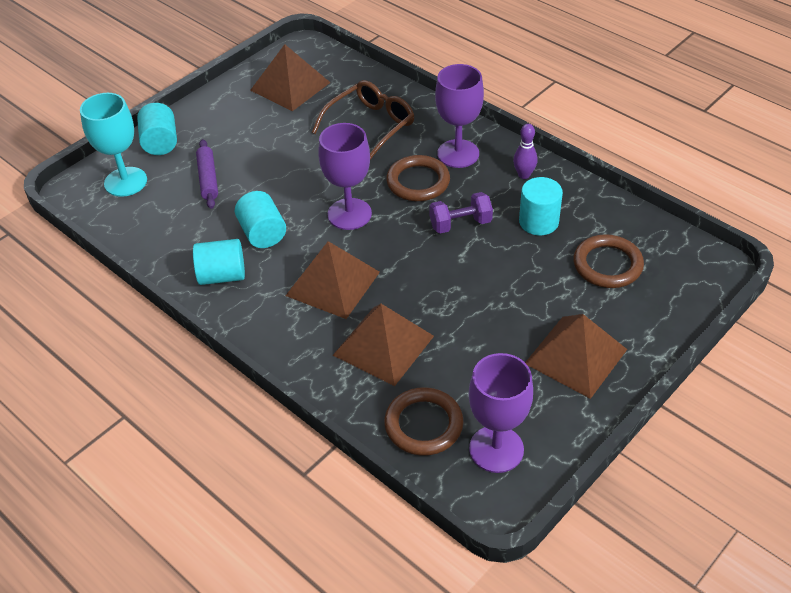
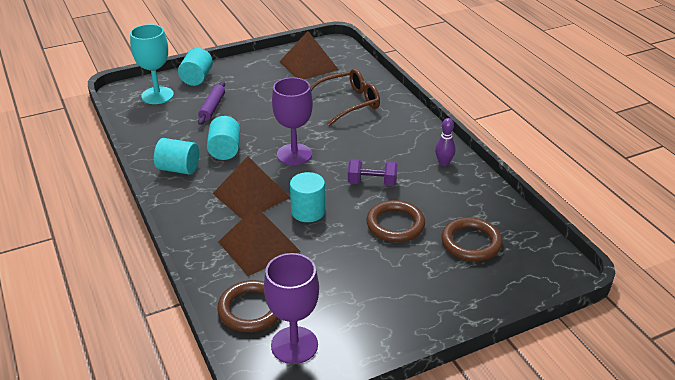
camera: 20 degrees right, 10 degrees down
(418, 182) = (359, 147): brown ring -> brown ring (395, 224)
(458, 154) = (401, 136): purple goblet -> none
(538, 222) = (434, 198): turquoise cylinder -> turquoise cylinder (308, 211)
(576, 356) = (402, 299): brown pyramid -> none

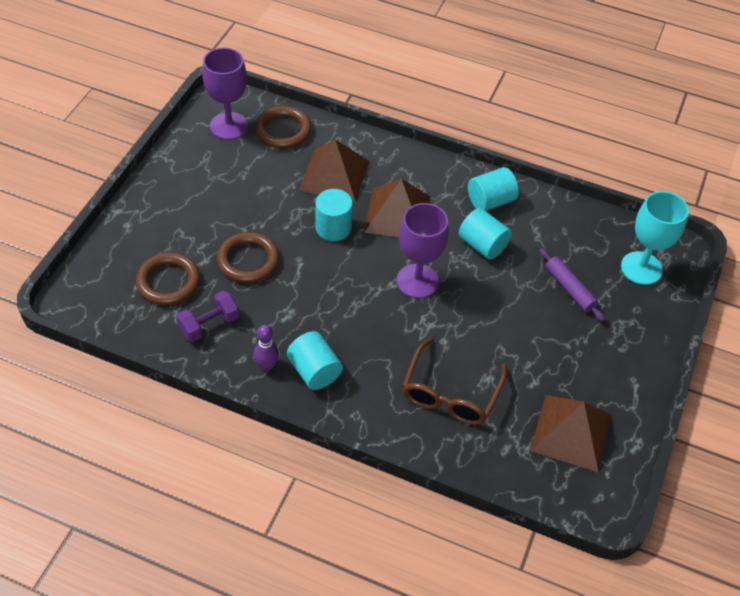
camera: 135 degrees right, 15 degrees up
(197, 78) = (647, 319): turquoise cylinder -> turquoise cylinder (314, 371)
(372, 183) = (312, 294): purple dumbbell -> purple dumbbell (209, 325)

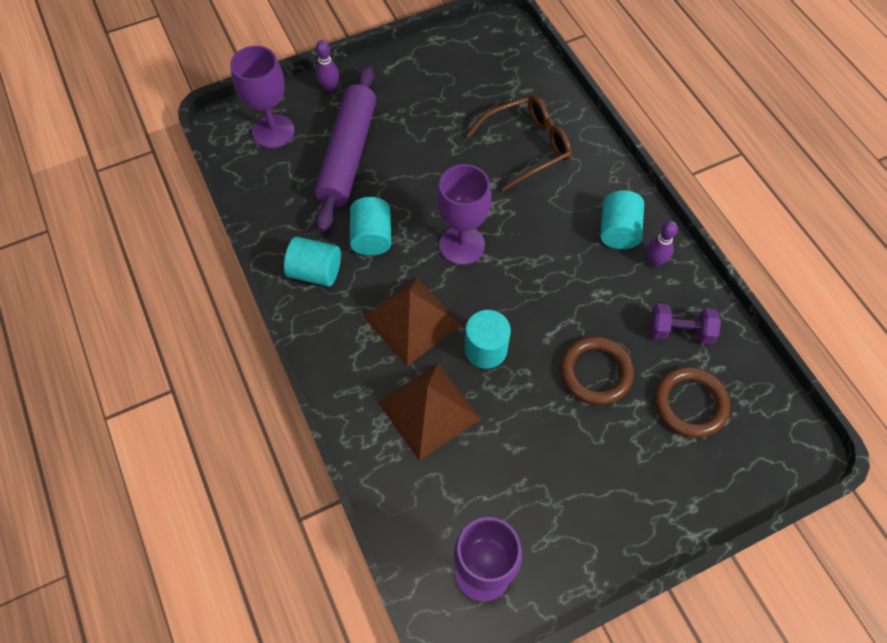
camera: 135 degrees left, 10 degrees up
(283, 130) = (427, 515): brown ring -> none
(569, 289) = (348, 155): purple rolling pin -> purple rolling pin, size x1.97
(571, 432) = (470, 70): brown pyramid -> none
(641, 268) = (273, 131): turquoise goblet -> purple goblet
(653, 331) = (329, 87): none -> purple bowling pin

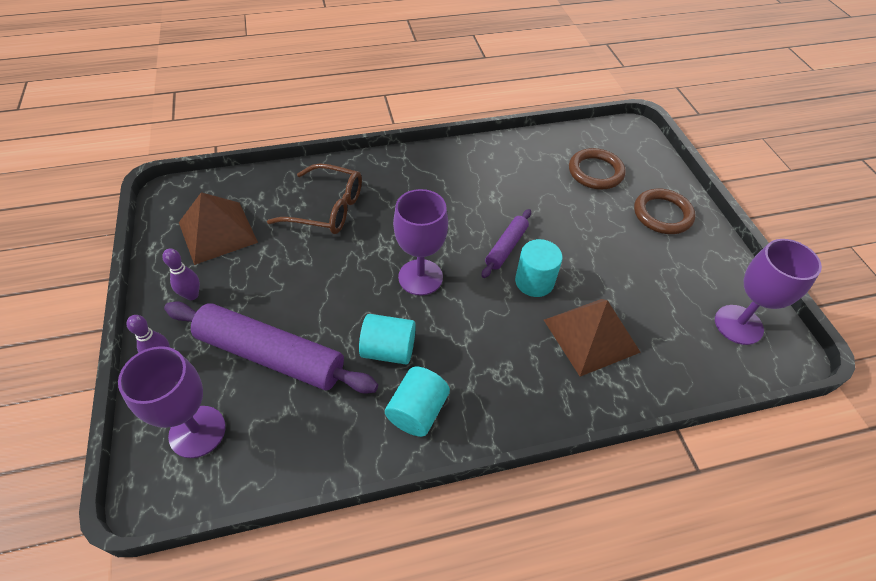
camera: 80 degrees left, 10 degrees down
(412, 320) = (495, 332): brown pyramid -> brown pyramid (217, 232)
(526, 316) = (506, 247): none -> purple rolling pin
(527, 146) = (327, 208): brown glasses -> brown glasses turned 120 degrees clockwise
(595, 372) = (564, 216): brown ring -> brown ring (662, 214)
(618, 231) = (436, 173): turquoise cylinder -> none
(654, 261) = (471, 160): purple bowling pin -> purple bowling pin (192, 295)
(679, 331) = (535, 162): purple dumbbell -> none

